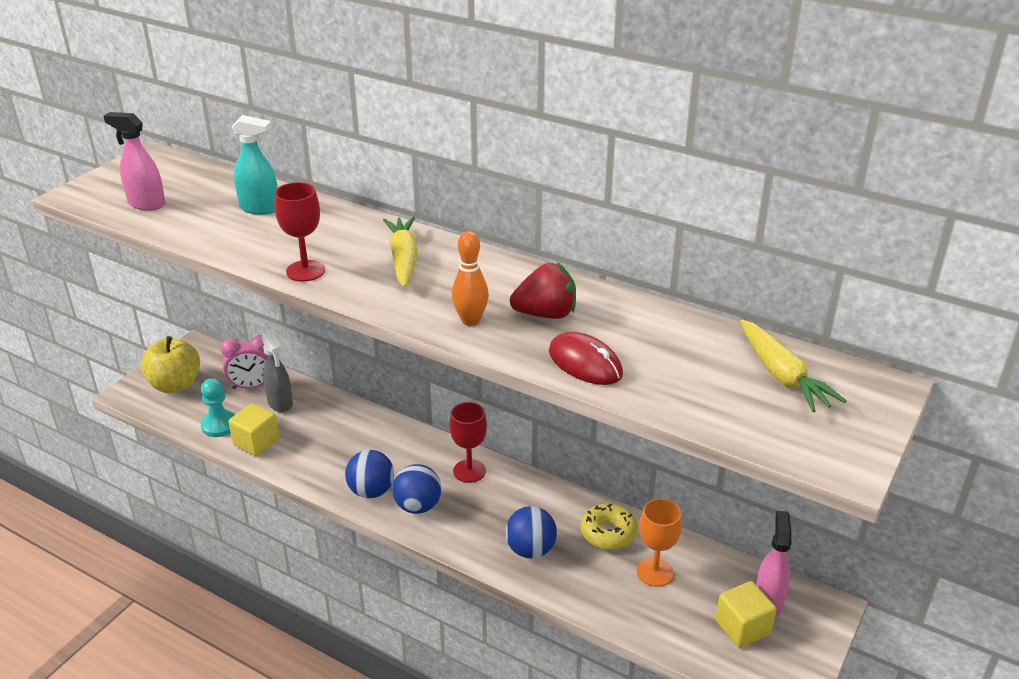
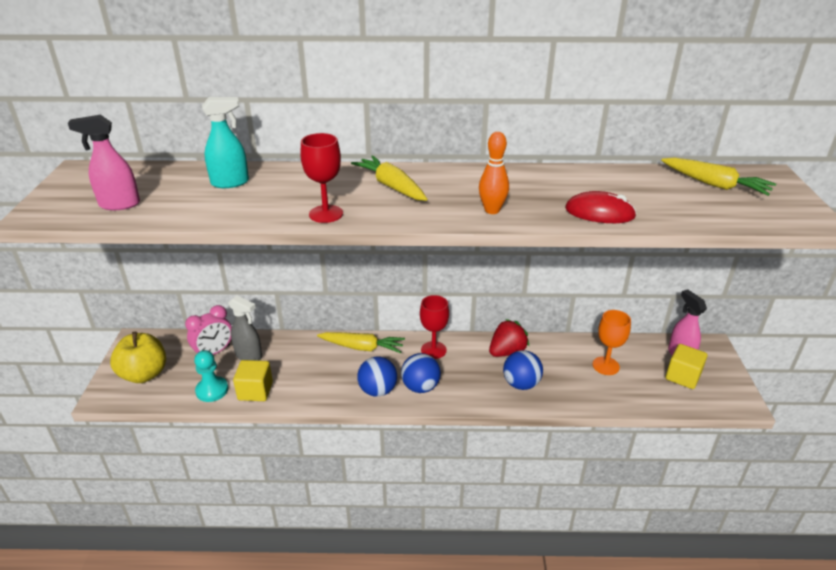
camera: 30 degrees left, 0 degrees up
(397, 438) = (362, 347): none -> yellow carrot
(545, 314) = (535, 192): red strawberry -> red strawberry (507, 352)
(608, 533) = (557, 354): yellow donut -> none

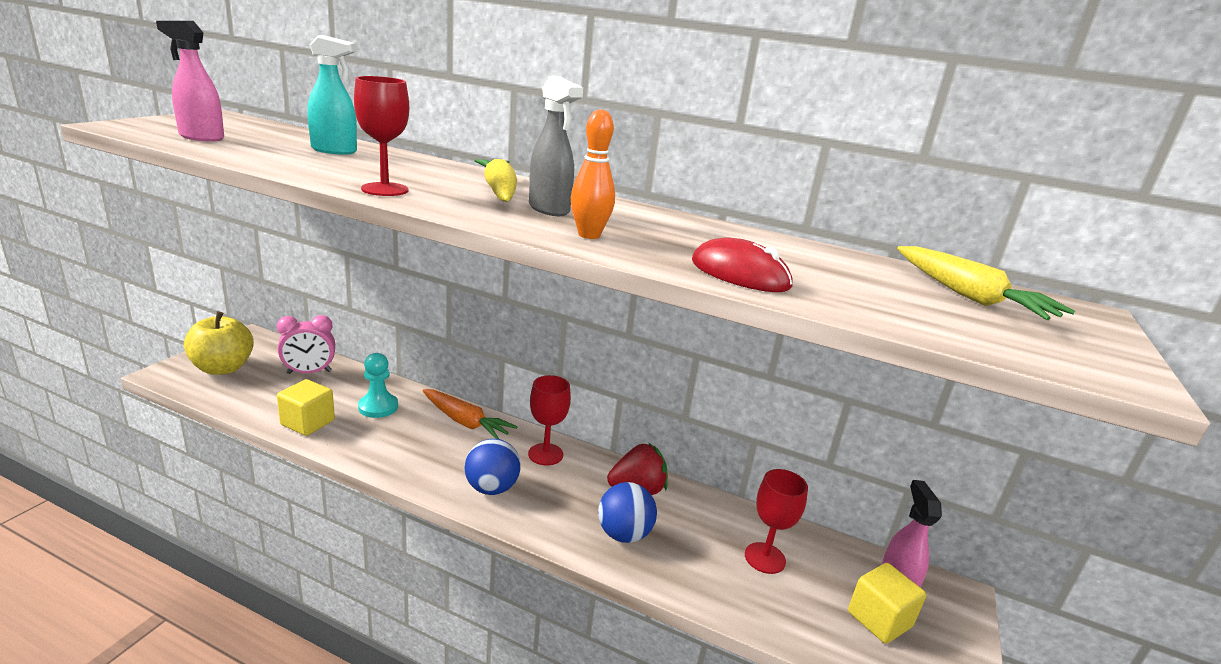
camera: 20 degrees right, 10 degrees down
(212, 390) = (267, 406): turquoise pawn -> turquoise pawn (378, 407)
(249, 356) = (338, 388): grey spray bottle -> grey spray bottle (549, 209)
(362, 347) = (465, 422): yellow carrot -> orange carrot
(378, 390) = (438, 472): blue ball -> none
(605, 366) = (765, 558): orange goblet -> red goblet

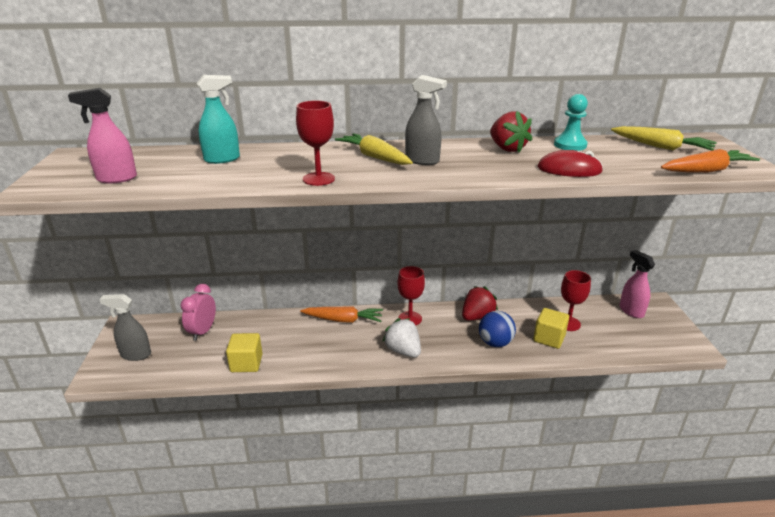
camera: 25 degrees left, 5 degrees up
(223, 368) = (135, 355): yellow apple -> grey spray bottle
(309, 372) = (203, 331): pink clock -> pink clock turned 150 degrees clockwise
(378, 407) = (279, 334): turquoise pawn -> turquoise pawn (570, 145)
(491, 488) = (403, 351): blue ball -> white strawberry
(589, 235) = (472, 171): orange bowling pin -> none
(696, 230) = (507, 149): none -> red strawberry
(879, 619) = (637, 328): yellow cube -> yellow cube (549, 338)
(999, 347) = (706, 171): none -> orange carrot

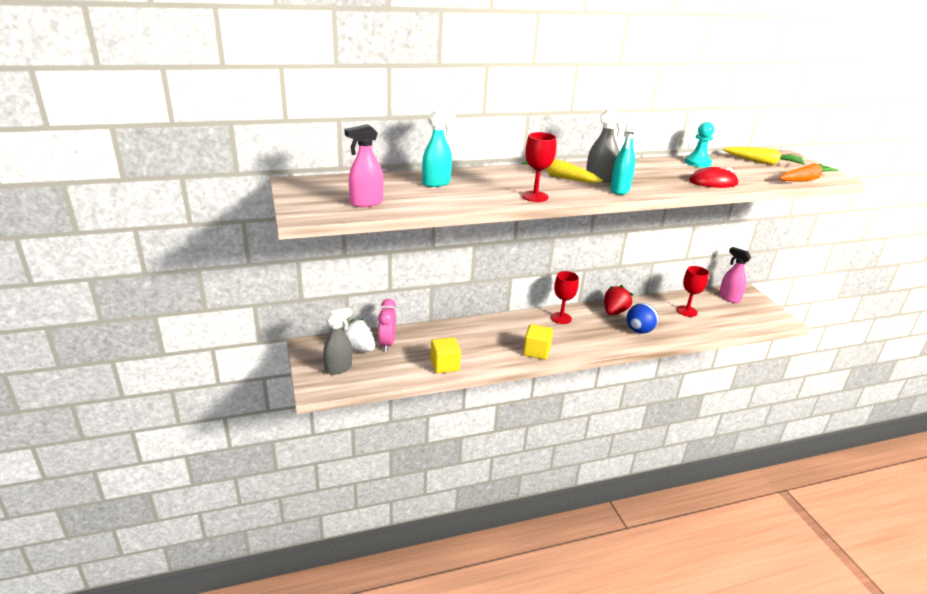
camera: 15 degrees left, 0 degrees up
(135, 355) = (338, 368): grey spray bottle -> grey spray bottle turned 150 degrees clockwise
(343, 320) = (506, 324): orange carrot -> none
(403, 351) = (570, 343): white strawberry -> white strawberry (359, 348)
(434, 175) = (619, 190): none -> turquoise spray bottle
(507, 149) = (654, 167): red strawberry -> none
(549, 338) = (678, 323): yellow cube -> yellow cube (536, 351)

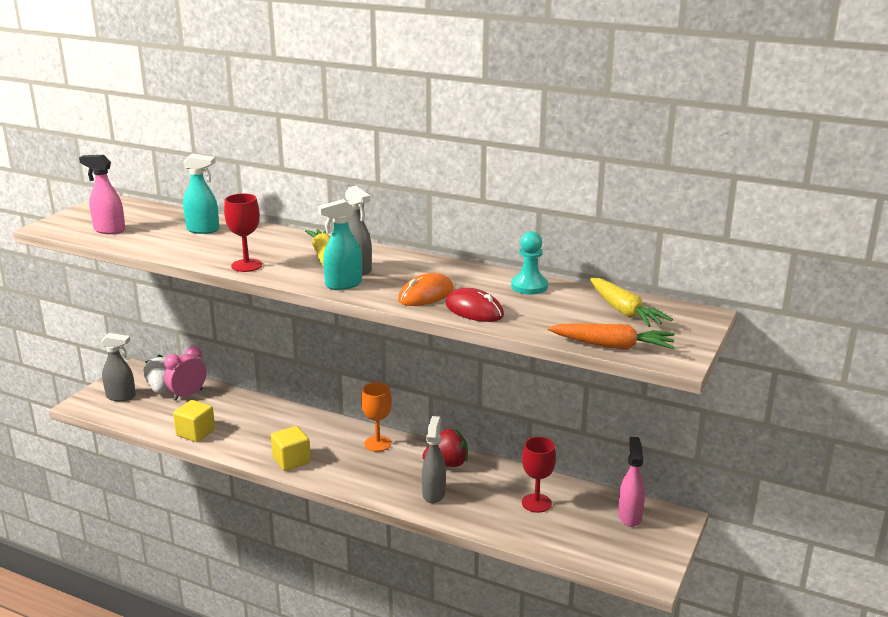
camera: 45 degrees right, 5 degrees down
(561, 318) = (378, 443): red goblet -> orange goblet
(639, 330) = (434, 493): blue ball -> grey spray bottle
(671, 182) = (426, 295): none -> orange mouse

